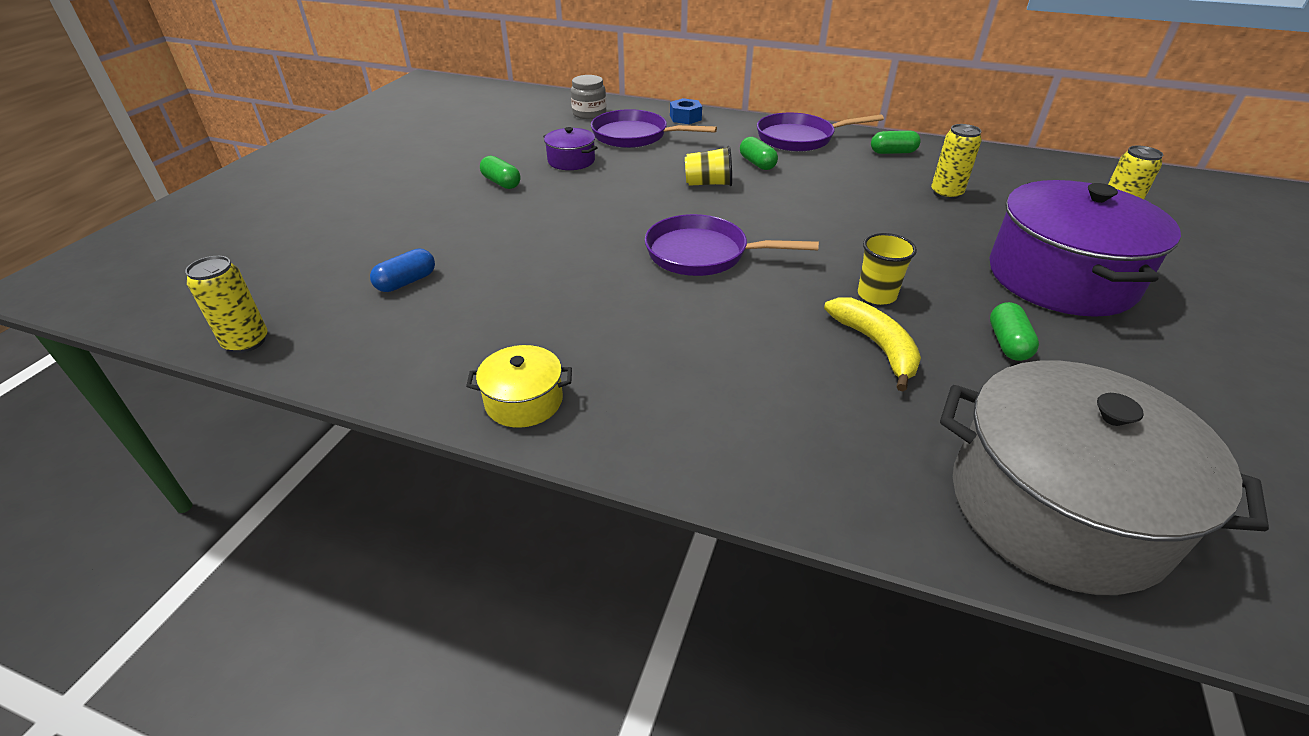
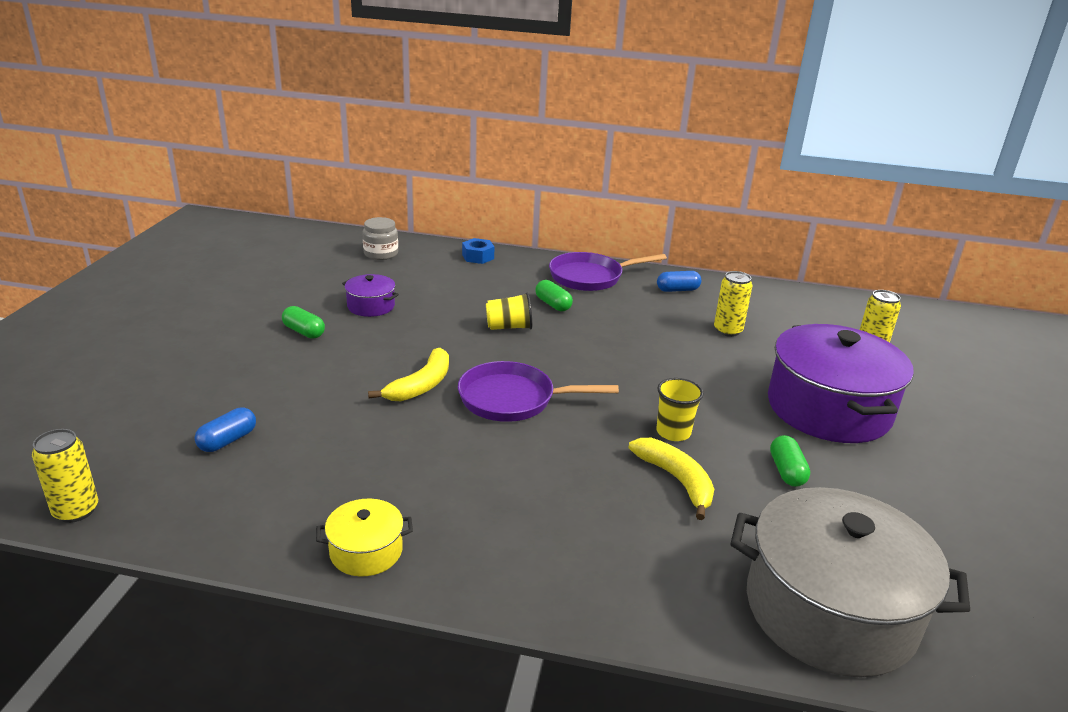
camera: 10 degrees left, 10 degrees down
(609, 237) = (421, 385): none -> yellow banana
(634, 136) = (430, 278): purple pan -> none
(893, 152) = (677, 290): green capsule -> blue capsule

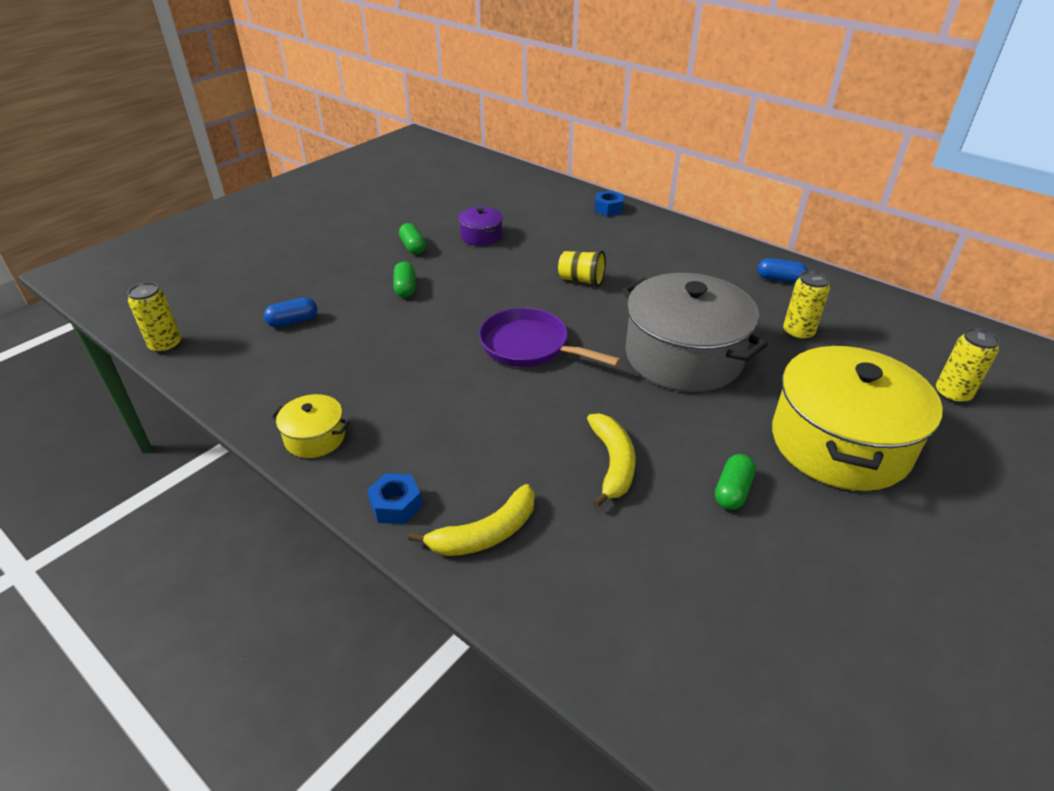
camera: 30 degrees right, 10 degrees up
(381, 254) = (527, 191): grey jar -> none
(421, 385) = (465, 314): yellow banana -> yellow banana (485, 534)
(513, 586) = (396, 505): none -> blue nut
(553, 304) = (640, 267): green capsule -> green capsule (405, 288)
(590, 277) = (699, 248): purple pan -> none
(673, 432) = (649, 418): yellow cup -> none
(828, 409) = (839, 443): purple pot -> yellow pot
(830, 610) = (653, 638): grey pot -> grey pot (683, 356)

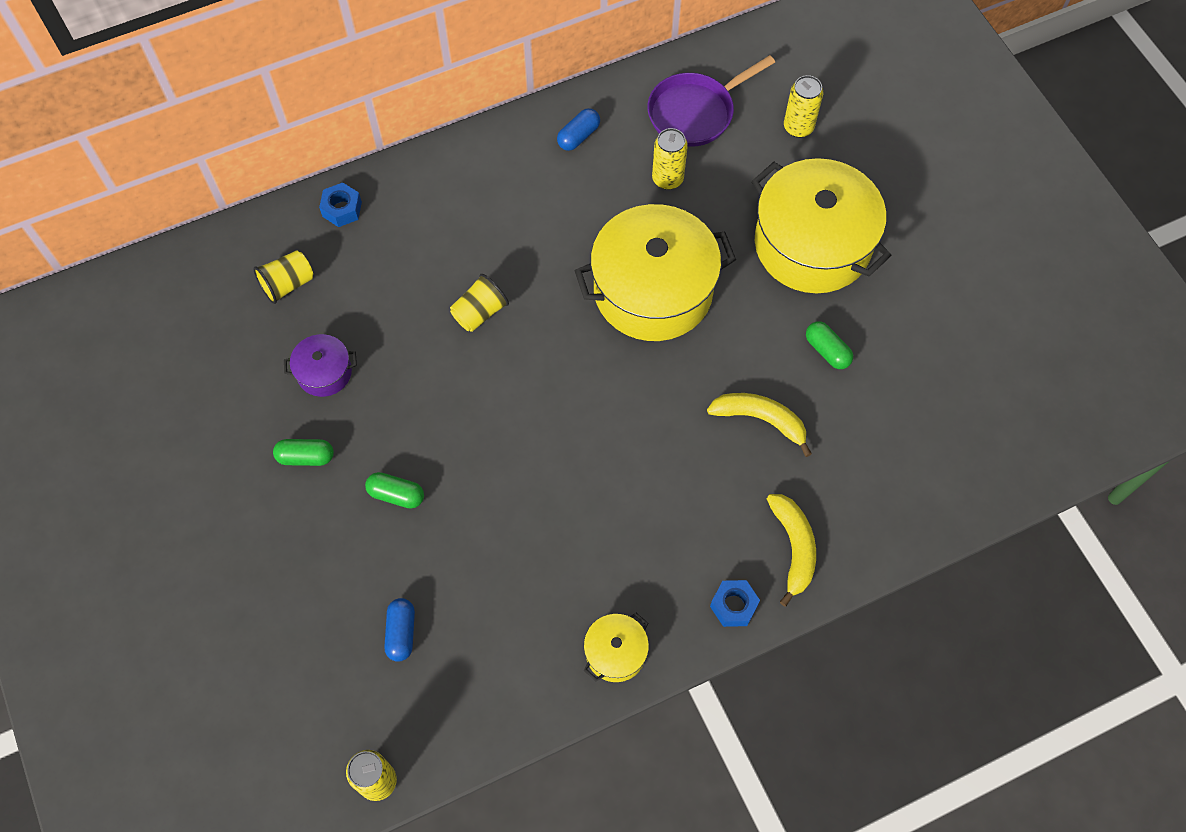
camera: 65 degrees left, 25 degrees up
(529, 346) = (570, 414): purple pan -> purple pan (695, 112)
(535, 207) = (287, 284): none -> yellow cup
(683, 356) = (653, 290): grey pot -> yellow pot

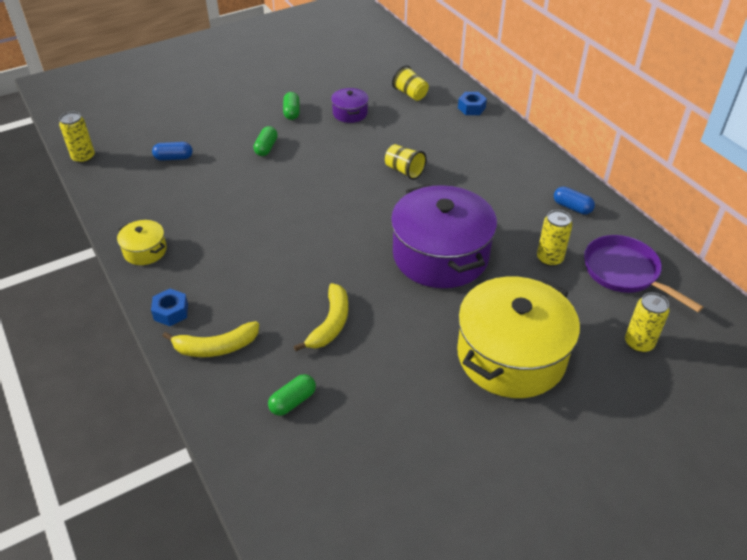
camera: 85 degrees right, 20 degrees down
(653, 290) = (440, 255): yellow pot -> purple pot
(827, 351) = (402, 367): green capsule -> green capsule (293, 401)

